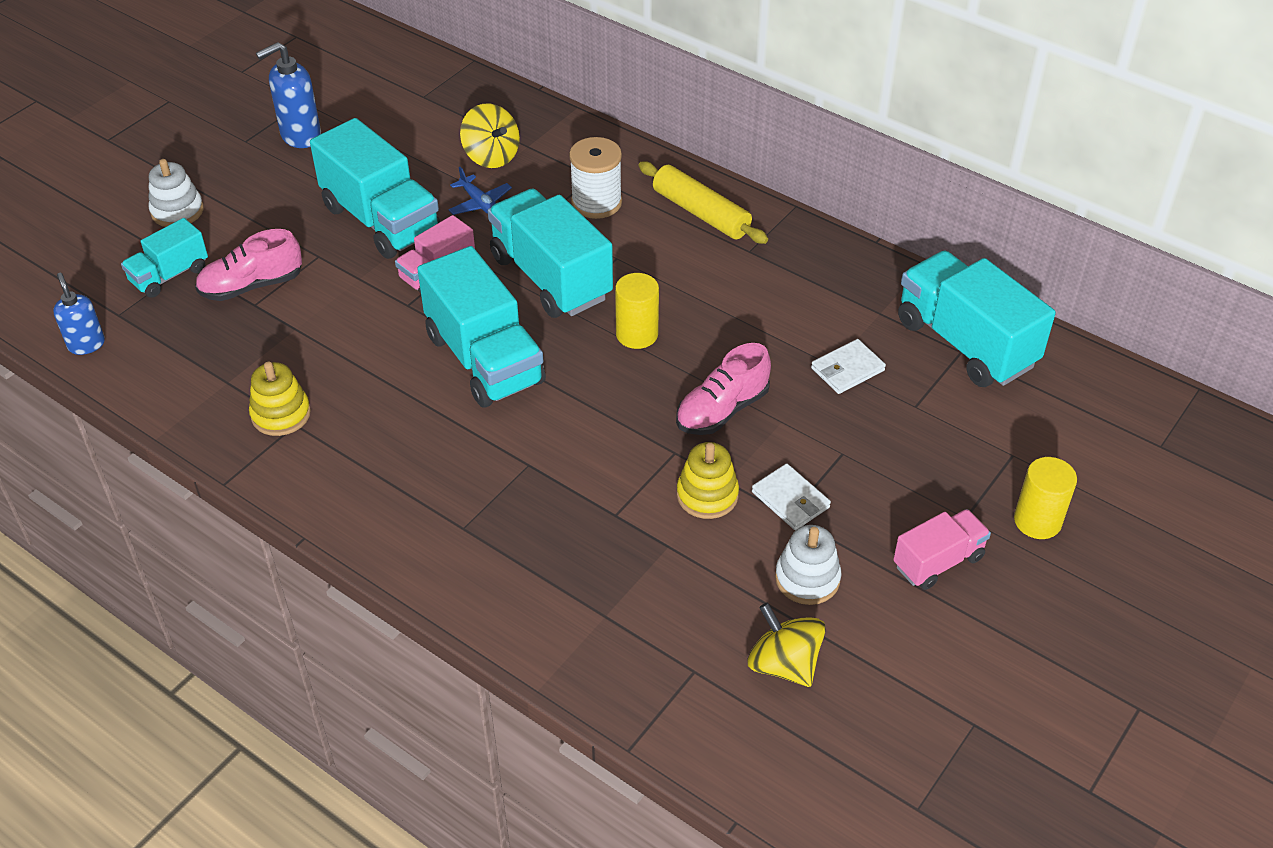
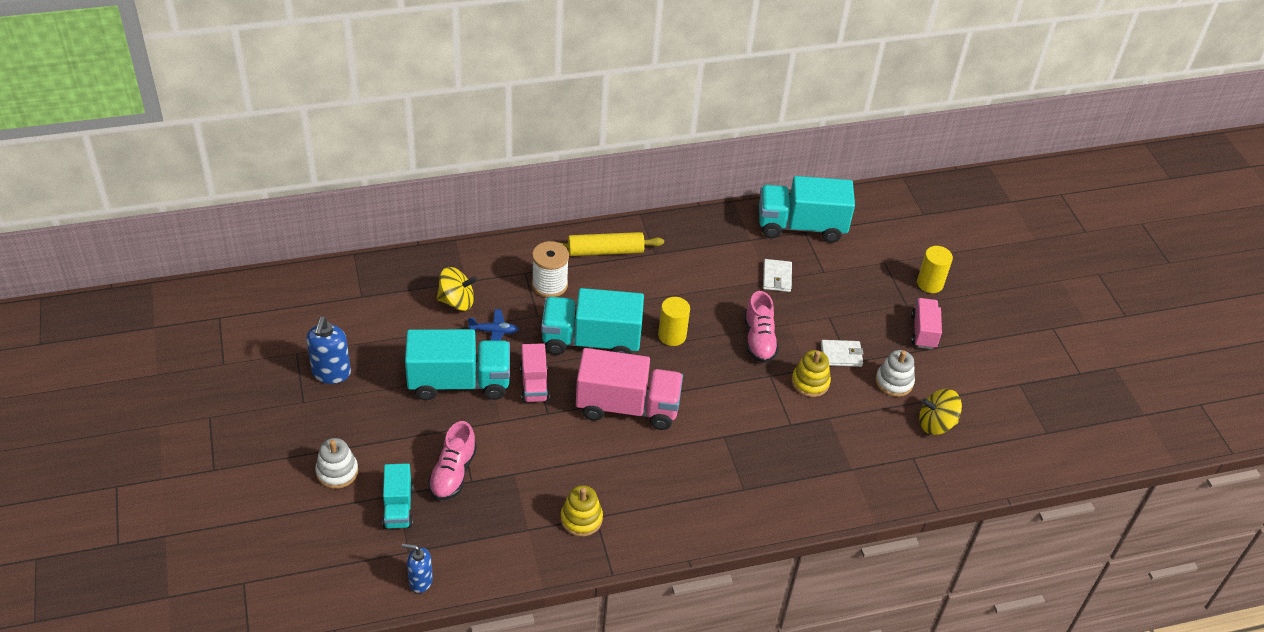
camera: 55 degrees left, 0 degrees up
(485, 359) = (627, 407): turquoise truck -> pink truck

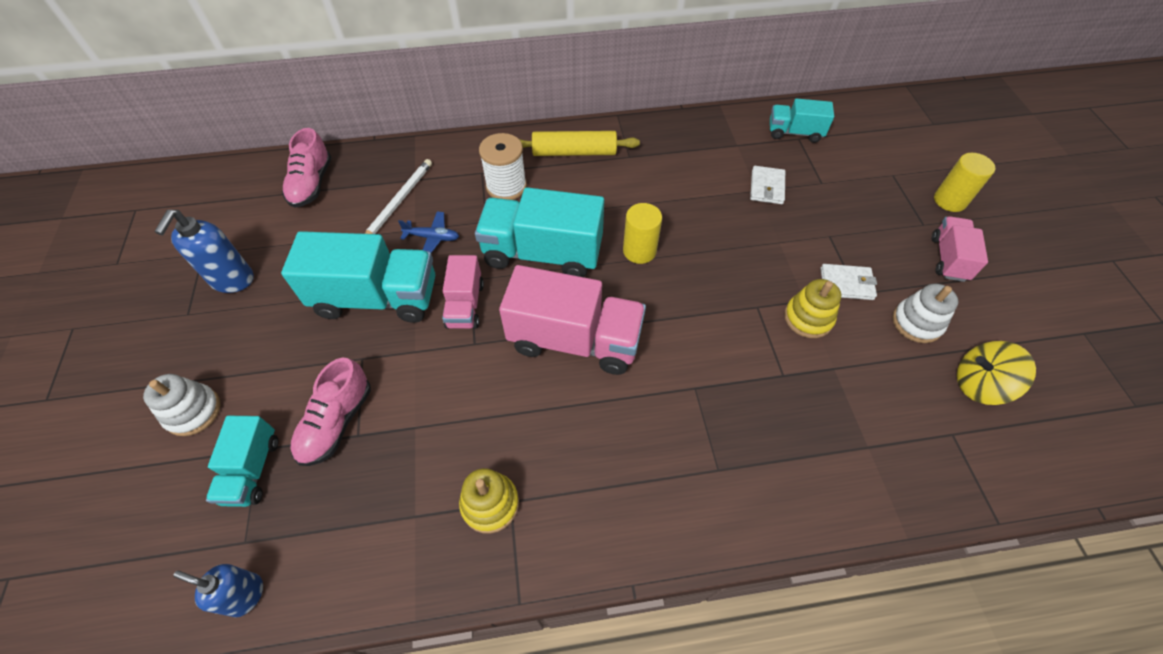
camera: 10 degrees right, 10 degrees up
(457, 301) = (399, 201): yellow spinning top -> white pencil
(759, 339) = (744, 260): pink shoe -> pink shoe (312, 184)
(801, 226) = (794, 133): turquoise truck -> turquoise truck, size x0.55

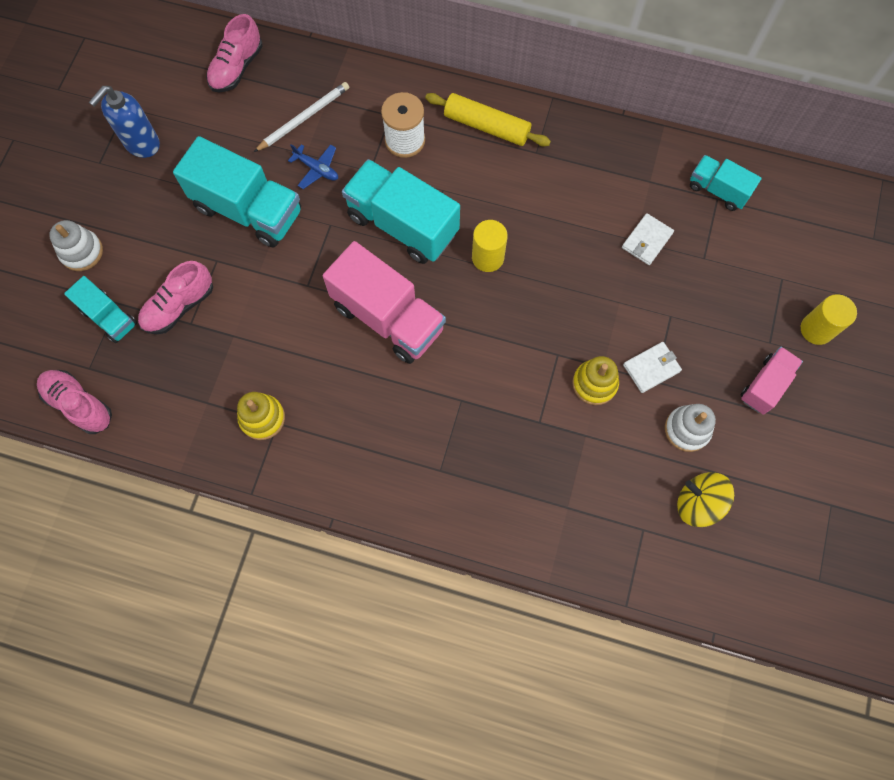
camera: 25 degrees right, 15 degrees up
(245, 595) = (79, 404): blue soap dispenser -> pink shoe
(252, 470) = (109, 317): turquoise truck -> turquoise truck turned 75 degrees counterclockwise
(465, 305) = (315, 247): pink truck -> none
(846, 284) = (651, 368): white wallet -> white wallet turned 60 degrees counterclockwise

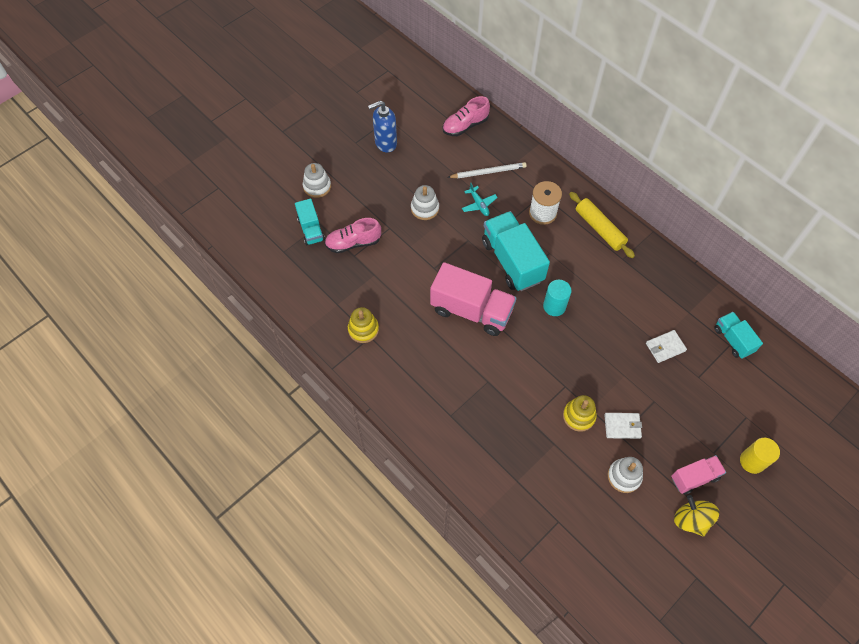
camera: 30 degrees right, 10 degrees down
(79, 404) = (267, 269): pink shoe -> none
(248, 210) = (425, 208): turquoise truck -> white stacking toy
(316, 169) = (479, 204): blue plane -> turquoise plane
(388, 317) = (471, 310): pink truck -> pink truck turned 45 degrees counterclockwise
(487, 257) = (554, 306): yellow cylinder -> turquoise cylinder
(698, 503) = (604, 525): yellow spinning top -> yellow spinning top (691, 520)

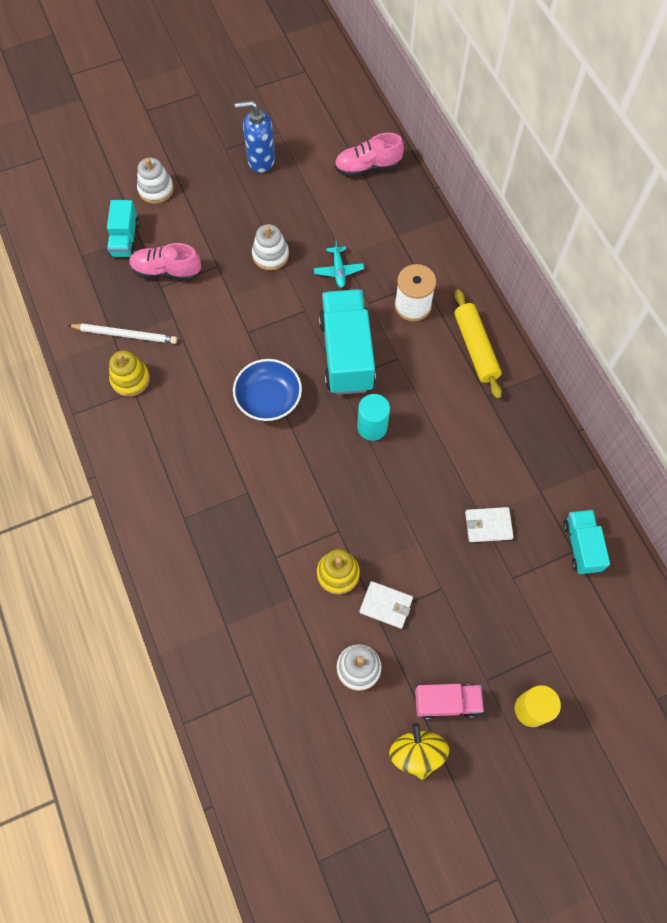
camera: 20 degrees right, 5 degrees up
(471, 310) = (268, 399): pink truck -> blue bowl
(488, 172) = (369, 233): white pencil -> white pencil (125, 335)

